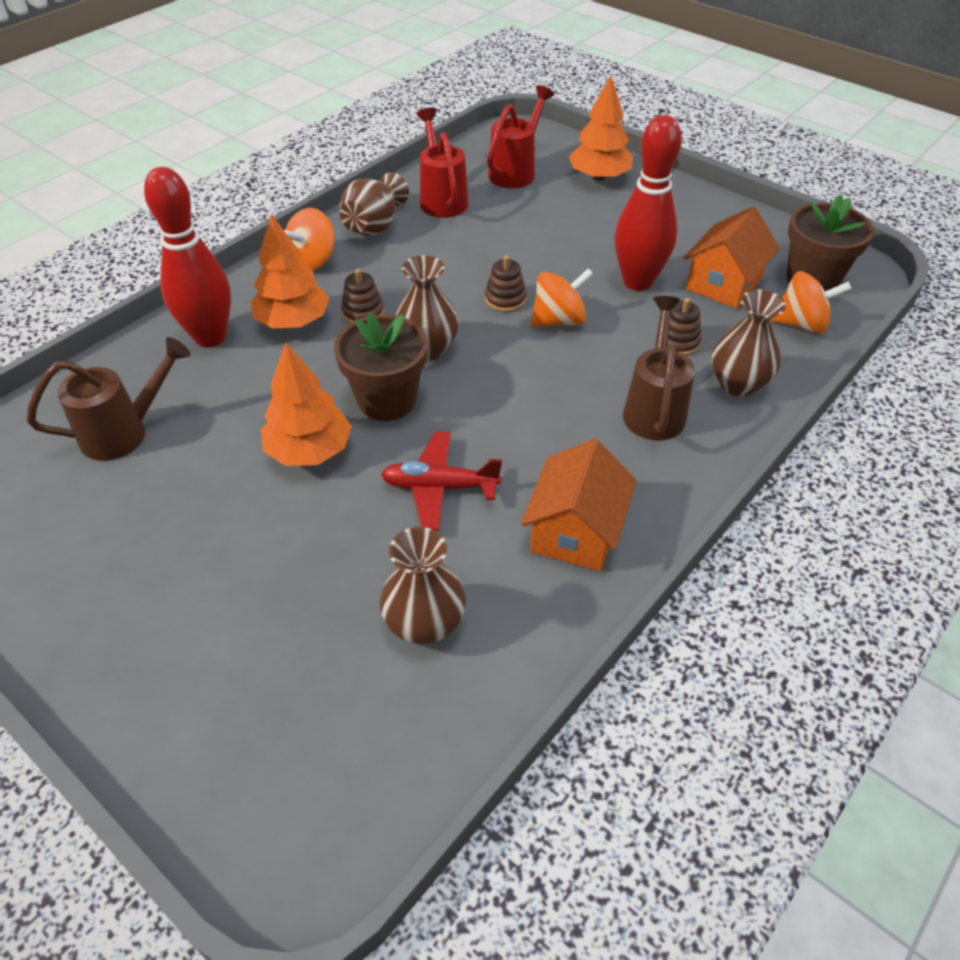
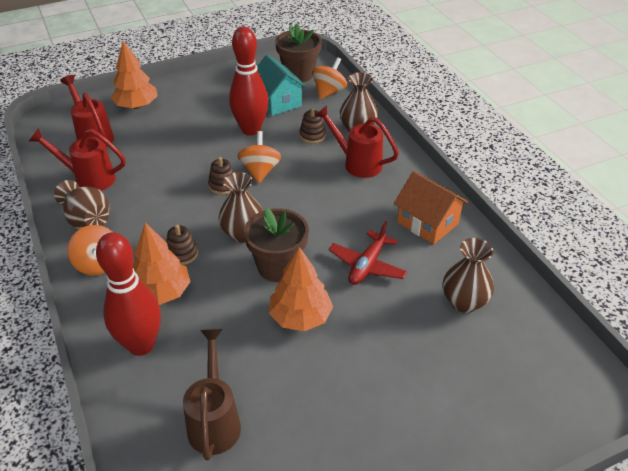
camera: 65 degrees left, 5 degrees down
(654, 408) = (357, 163): brown watering can -> red watering can
(723, 283) = (278, 102): orange house -> turquoise house

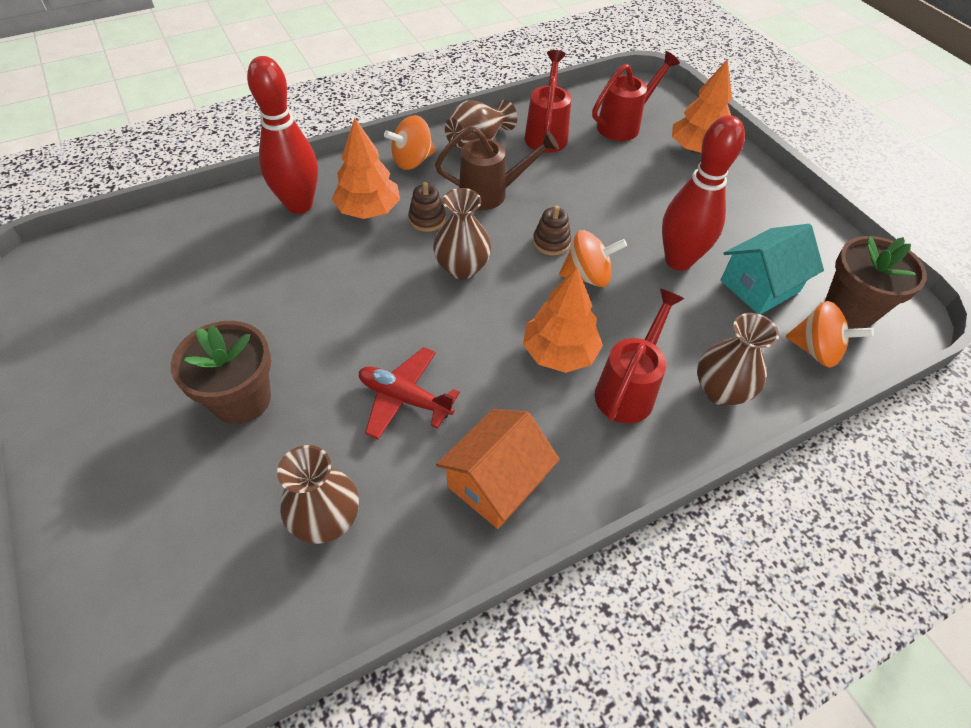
camera: 85 degrees right, 10 degrees up
(214, 420) = (196, 266): brown watering can -> brown watering can (492, 193)
(278, 266) = (404, 304): brown flower pot -> brown flower pot (241, 399)
(300, 317) = (320, 329): orange tree -> orange tree (559, 353)
(312, 135) = (685, 331): brown stacking toy -> none

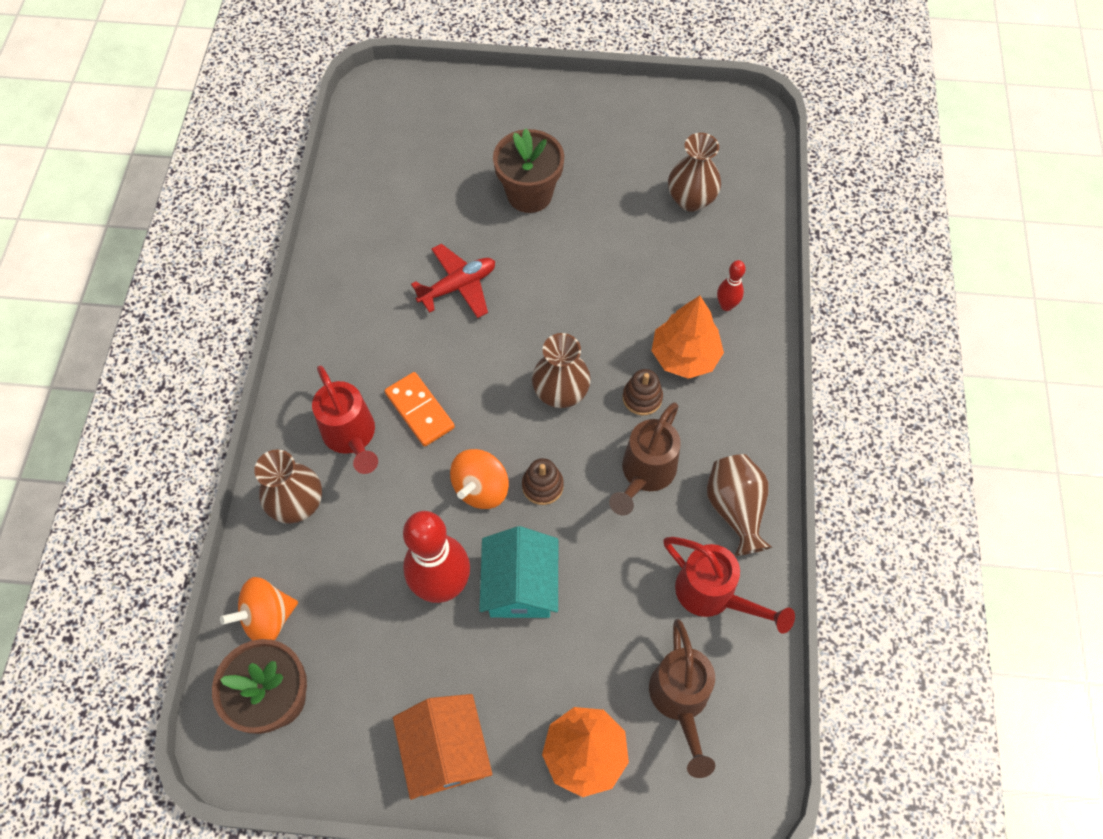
camera: 125 degrees right, 10 degrees up
(299, 205) = (726, 305): red bowling pin -> red bowling pin, size x0.46
(326, 519) = (402, 205): brown vase -> brown vase (691, 200)
(412, 161) = (740, 429): orange spinning top -> none
(496, 482) = (352, 306): orange house -> orange house (446, 751)
(559, 353) = (420, 410): orange tree -> orange domino
(624, 125) = (680, 701): red watering can -> brown watering can
(759, 286) = (361, 635): turquoise house -> turquoise house (520, 585)

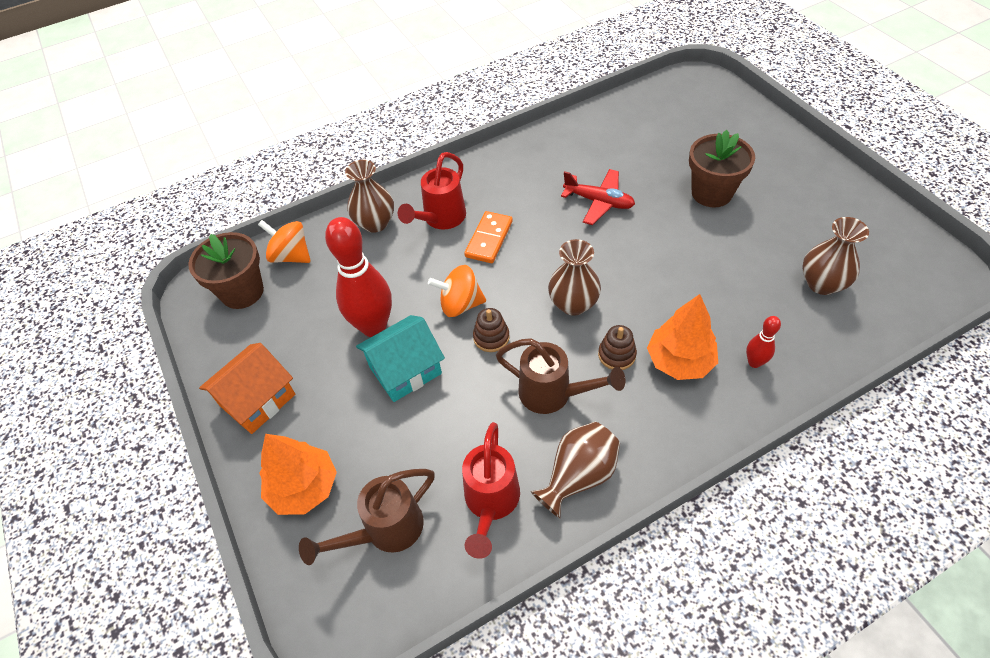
camera: 60 degrees right, 10 degrees down
(644, 475) = (554, 394): brown watering can -> brown watering can turned 150 degrees counterclockwise

